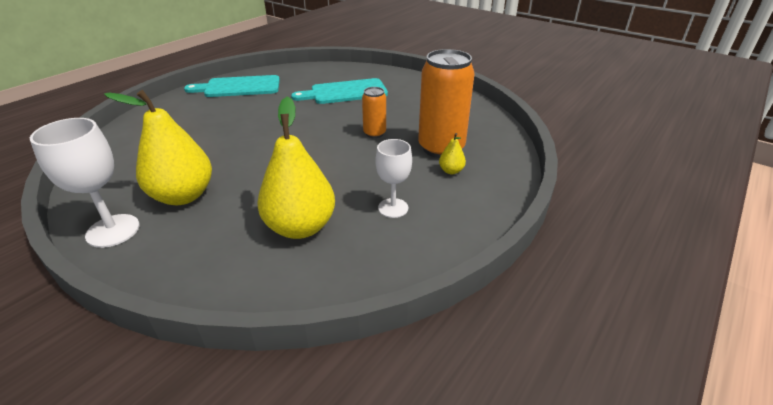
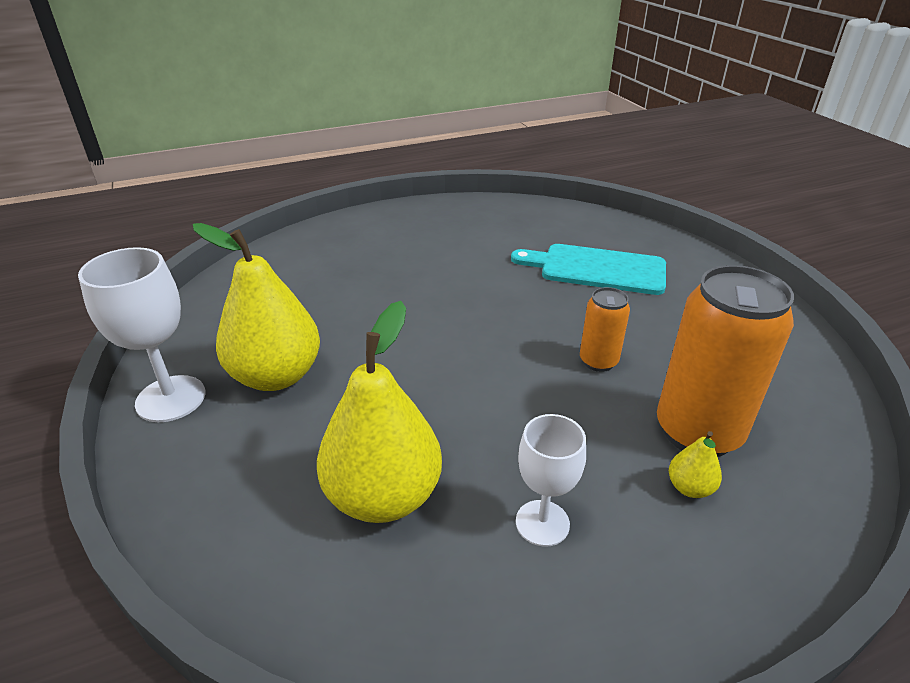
camera: 30 degrees right, 0 degrees up
(239, 87) = (452, 219): turquoise cutting board -> none

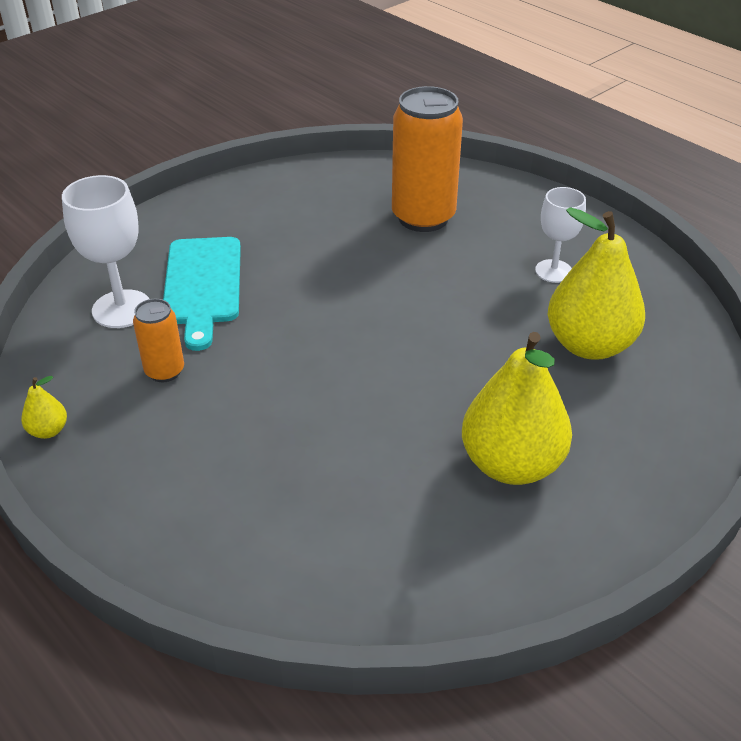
camera: 110 degrees left, 5 degrees up
(171, 398) = (595, 532): white goblet -> white goblet (122, 309)
(598, 361) = (366, 267): orange can -> orange can (164, 371)
(689, 487) = (479, 219): yellow pear -> yellow pear (48, 431)

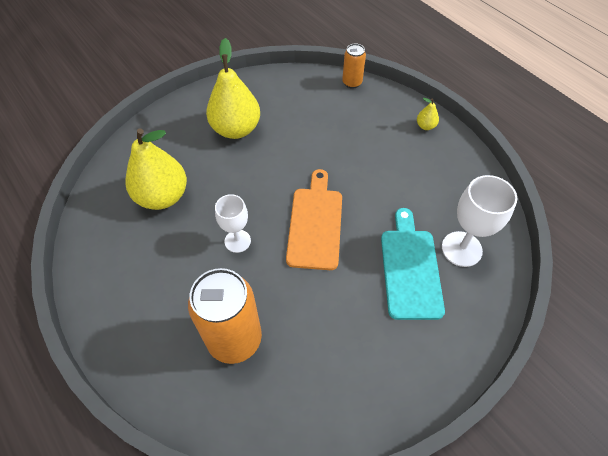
camera: 175 degrees left, 15 degrees up
(48, 431) = (472, 162): yellow pear -> yellow pear (425, 126)
(164, 371) = (419, 195): orange can -> orange can (352, 83)
(337, 325) = (315, 223): none -> orange cutting board
(553, 271) = (154, 264): white goblet -> white goblet (237, 241)

